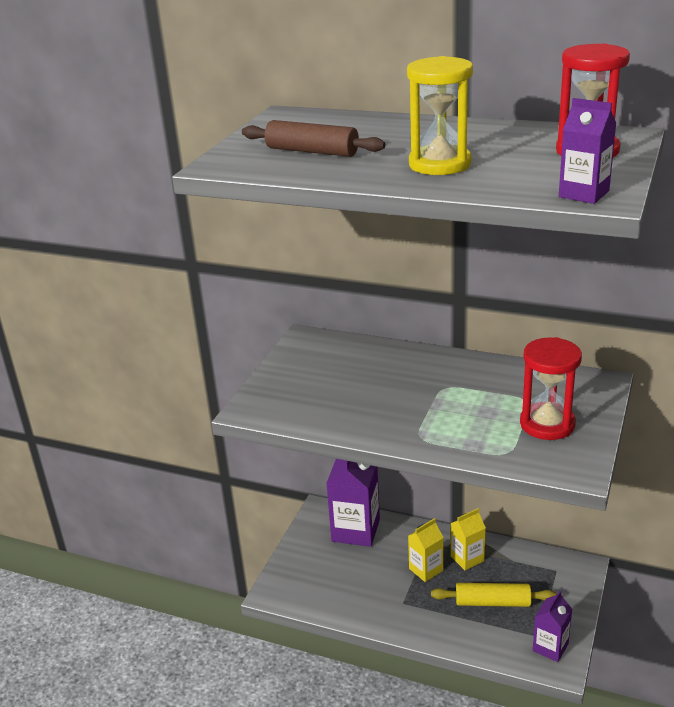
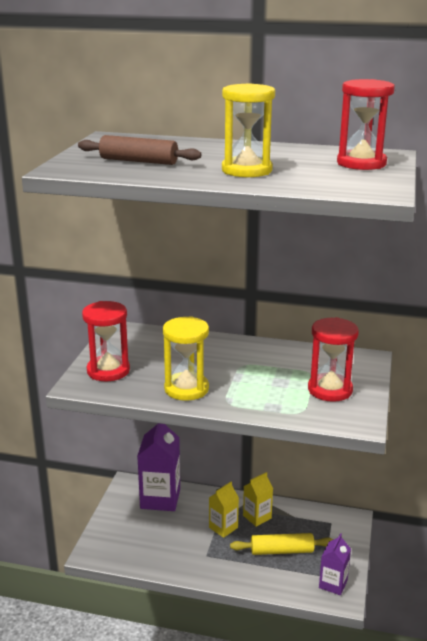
camera: 10 degrees left, 5 degrees down
(285, 391) = (108, 371): none -> red hourglass
(373, 418) = (186, 389): none -> yellow hourglass
(584, 194) = (366, 190): purple carton -> none

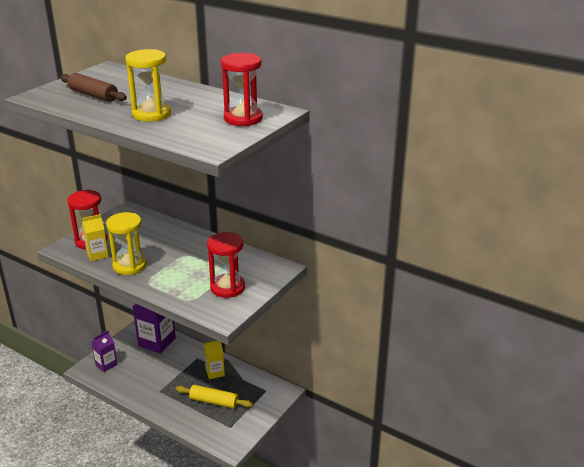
camera: 20 degrees right, 5 degrees up
(223, 527) = (185, 374): yellow carton -> yellow carton (97, 255)
(333, 584) = (232, 435): purple carton -> purple carton (106, 364)

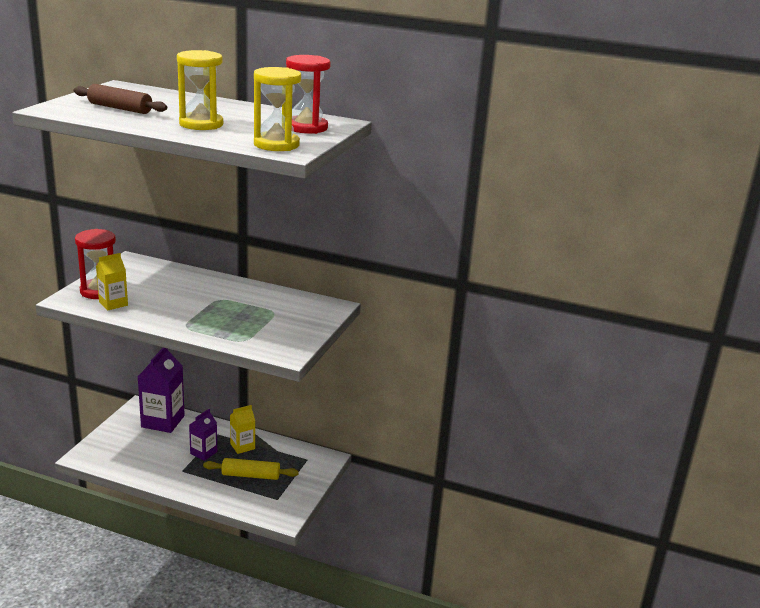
camera: 15 degrees left, 5 degrees down
(106, 364) = (107, 449): purple carton -> purple carton (203, 452)
(129, 266) = (157, 312): yellow hourglass -> yellow hourglass (276, 144)
(227, 287) = (281, 327): red hourglass -> none

